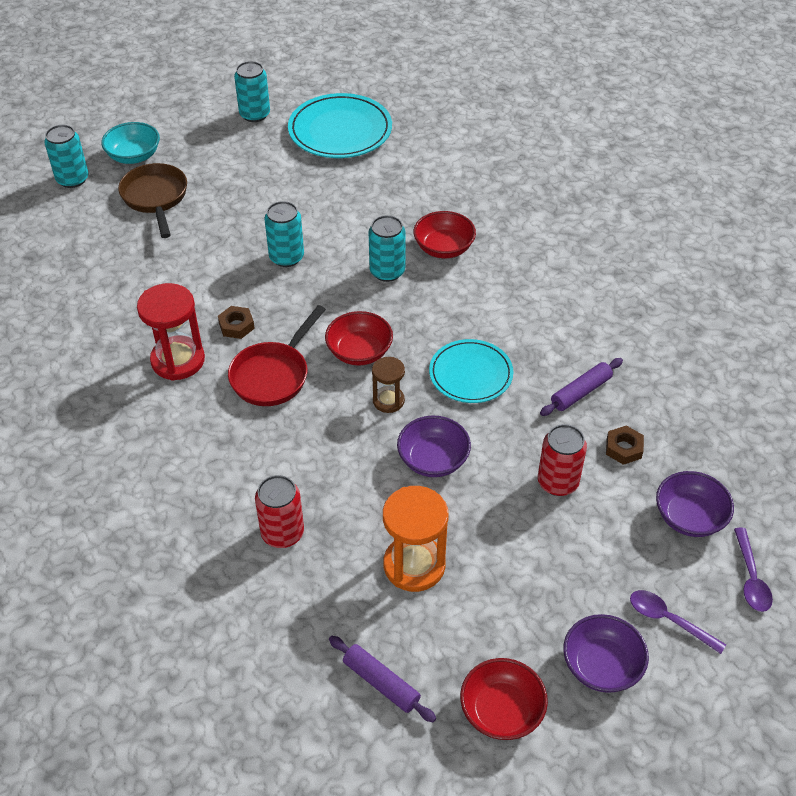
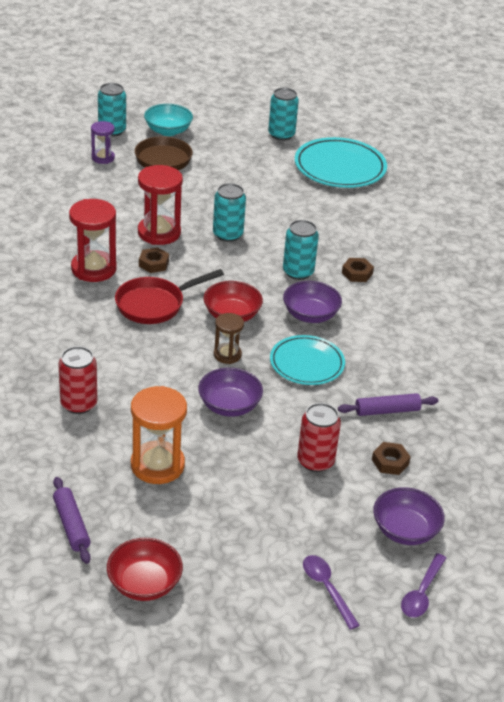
camera: 25 degrees right, 10 degrees down
(87, 217) = (103, 158): none -> purple hourglass
(215, 285) = (159, 233): none -> red hourglass
(443, 248) = (357, 273): red bowl -> brown nut
(601, 666) = (246, 592): purple bowl -> purple bowl (310, 315)

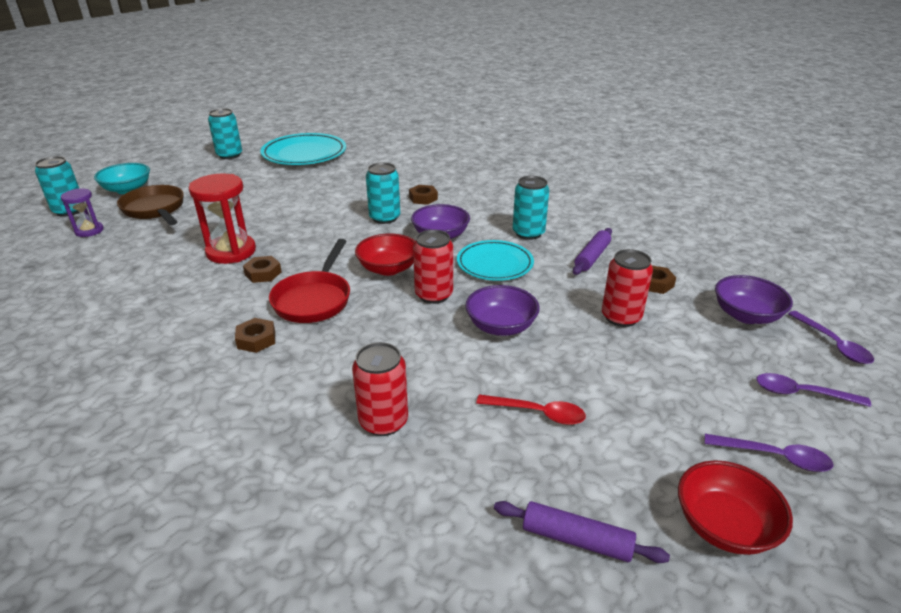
camera: 45 degrees left, 5 degrees down
(88, 308) = (256, 339): none -> brown nut
(93, 269) = (211, 308): red hourglass -> none
(157, 465) = (538, 413): orange hourglass -> red spoon
(227, 234) = (292, 224): turquoise can -> turquoise can (528, 233)
(227, 355) = (434, 295): brown hourglass -> red can
(234, 591) = (774, 457): none -> purple spoon

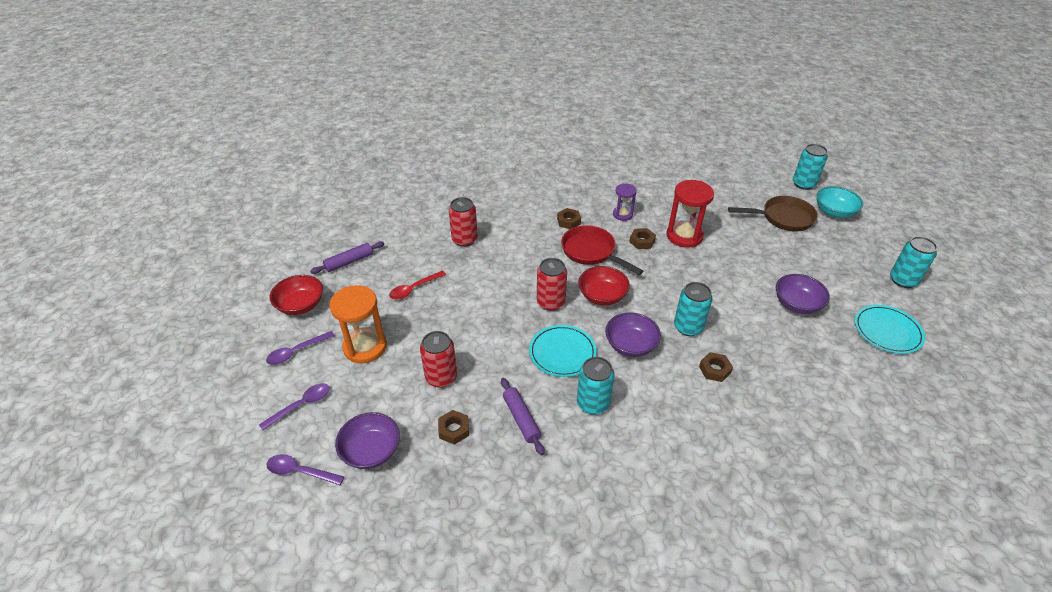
camera: 125 degrees right, 10 degrees up
(89, 231) = (761, 188): purple hourglass -> purple hourglass (622, 214)
(304, 154) = (887, 331): turquoise plate -> turquoise plate, size x0.66
(501, 326) = (490, 314): purple bowl -> purple bowl (797, 304)
(673, 396) = (365, 347): none -> orange hourglass

